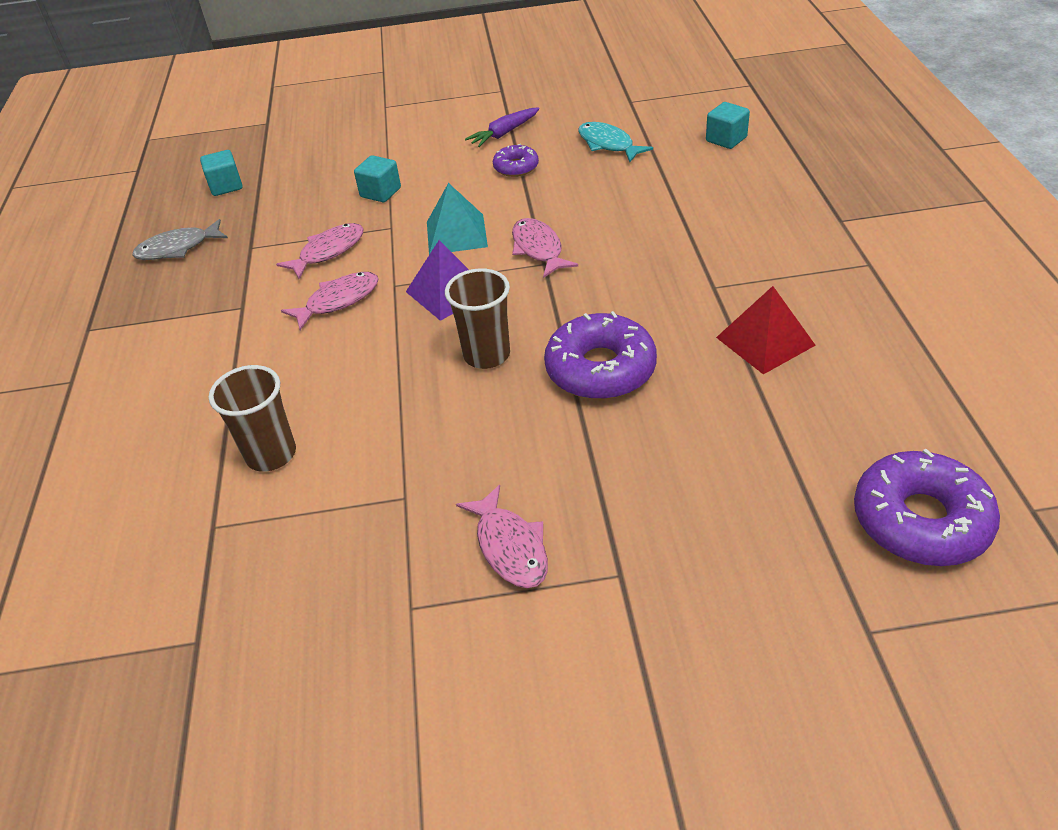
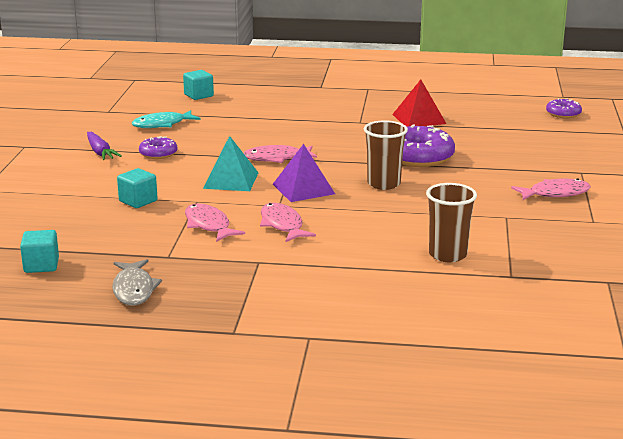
camera: 80 degrees left, 20 degrees down
(920, 520) = (563, 114): purple donut -> purple donut, size x0.54

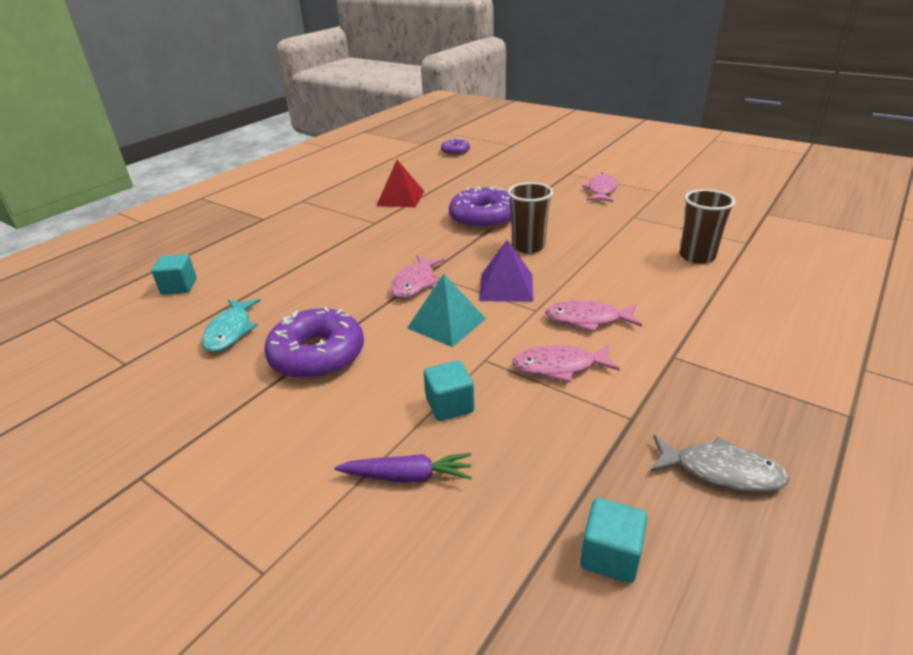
camera: 60 degrees left, 10 degrees up
(100, 152) = (257, 402): purple carrot -> purple carrot (408, 476)
(158, 154) = (317, 355): purple donut -> purple donut, size x1.85

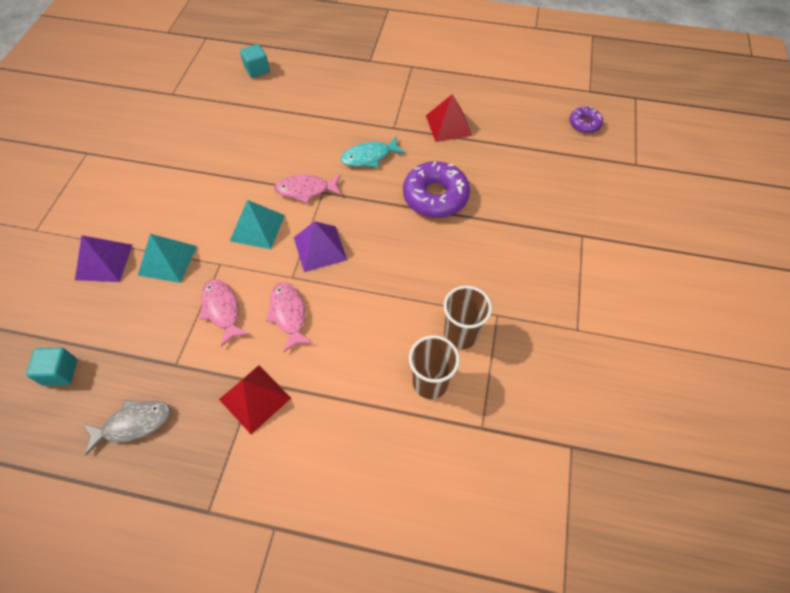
camera: 65 degrees right, 25 degrees up
(230, 331) = (215, 121): turquoise fish -> turquoise fish (369, 157)
(317, 355) = (201, 174): purple donut -> none
(408, 476) = (104, 262): purple carrot -> purple pyramid
(449, 405) = (167, 260): turquoise cube -> turquoise pyramid
(528, 246) = (395, 244): brown cup -> brown cup (460, 334)
(601, 190) = (551, 274): pink fish -> none
(697, 359) = (255, 398): none -> red pyramid
(721, 471) = (133, 424): grey fish -> grey fish turned 105 degrees counterclockwise

